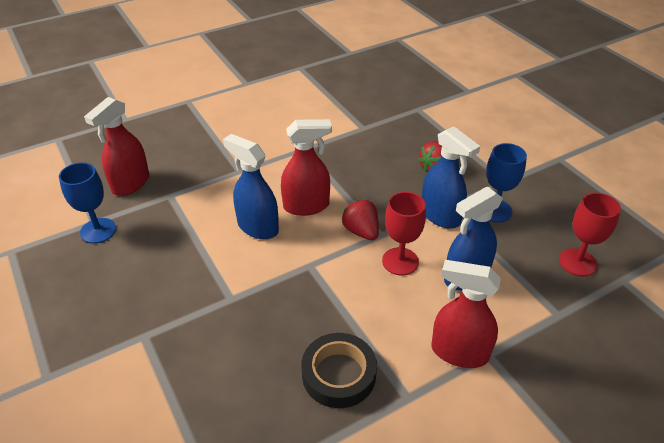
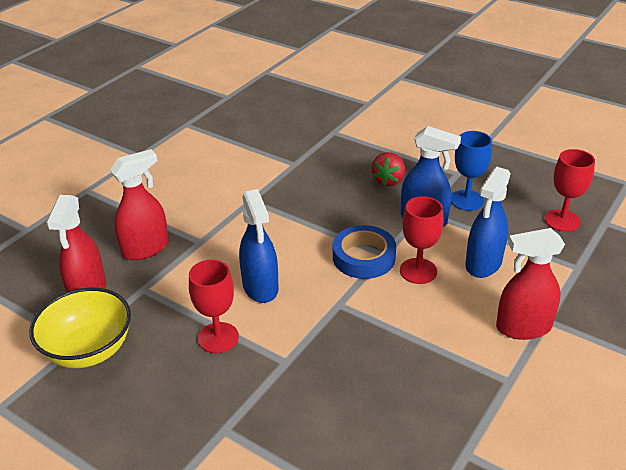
camera: 25 degrees left, 5 degrees down
(98, 231) = (89, 350): blue goblet -> yellow bowl
(194, 257) = (218, 338): none -> red goblet
(257, 227) = (260, 287): blue spray bottle -> blue spray bottle turned 120 degrees counterclockwise
(306, 206) = (294, 252): red spray bottle -> red spray bottle (146, 248)
(339, 374) = (437, 386): black tape -> none
(361, 231) = (364, 257): red strawberry -> blue tape

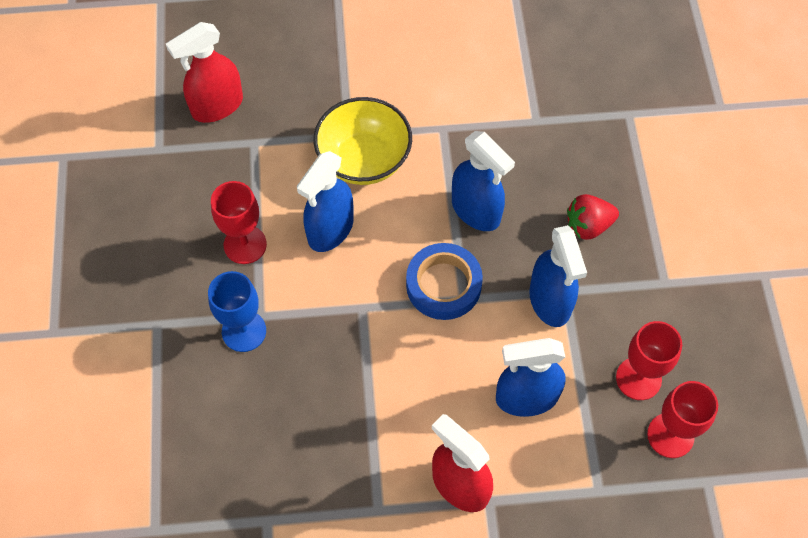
camera: 50 degrees right, 25 degrees up
(89, 350) = (159, 164): yellow bowl -> yellow bowl (364, 160)
(146, 248) = (302, 101): red spray bottle -> none
(326, 216) = (476, 211): none -> blue spray bottle
(418, 271) = (464, 345): red goblet -> red goblet (638, 378)
(466, 200) = (621, 321): blue goblet -> blue goblet (244, 331)

